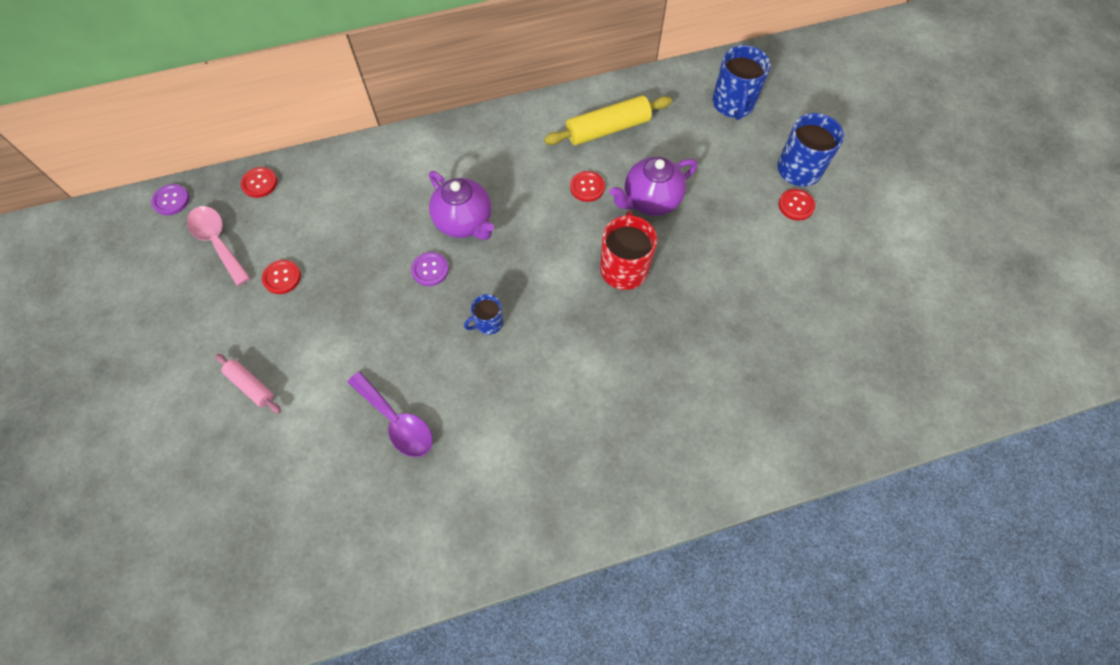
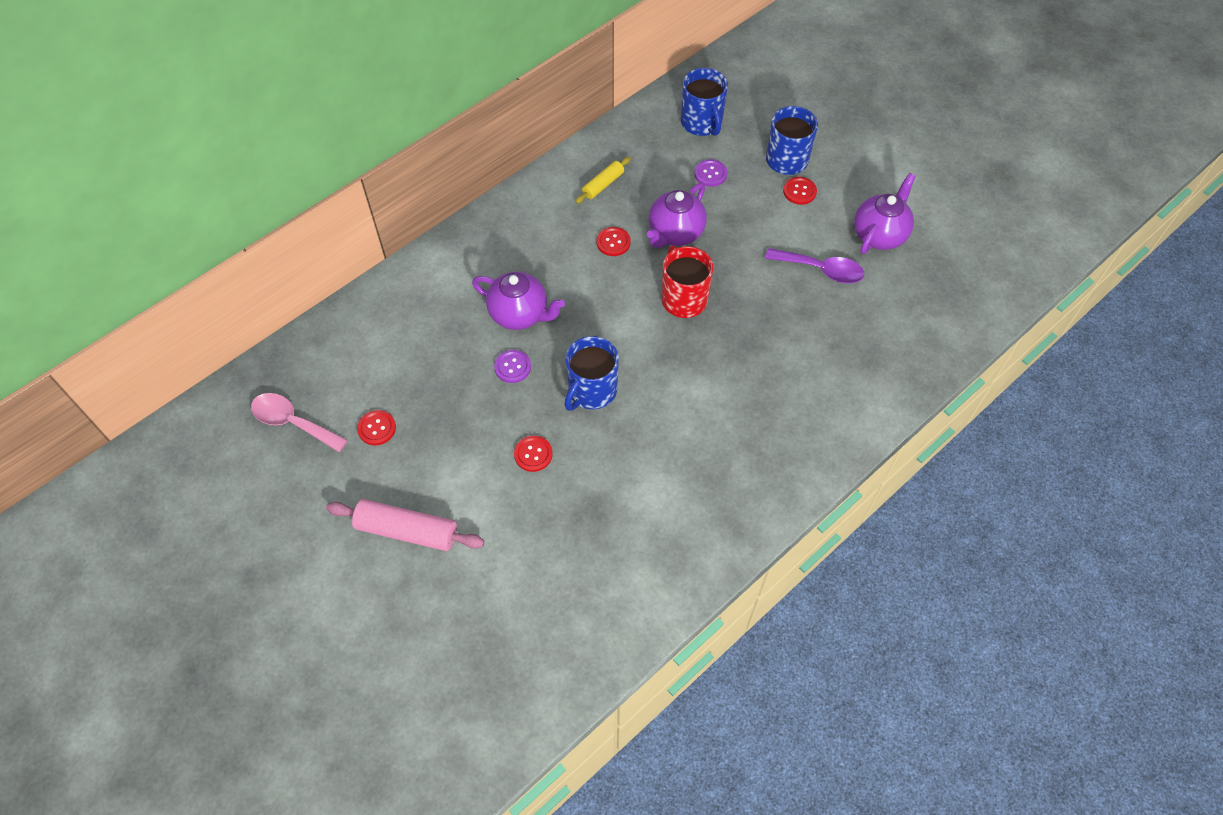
camera: 25 degrees left, 5 degrees down
(171, 200) = (219, 403): purple button -> purple button (710, 174)
(251, 386) = (407, 531): pink rolling pin -> pink rolling pin, size x1.72
(259, 183) = (299, 354): red button -> red button (533, 454)
(397, 421) = (559, 503): purple spoon -> purple spoon (821, 270)
(488, 323) = (591, 391): blue mug -> blue mug, size x1.80
(607, 129) = (603, 185): yellow rolling pin -> yellow rolling pin, size x0.58
(857, 280) = (879, 234): none -> purple teapot

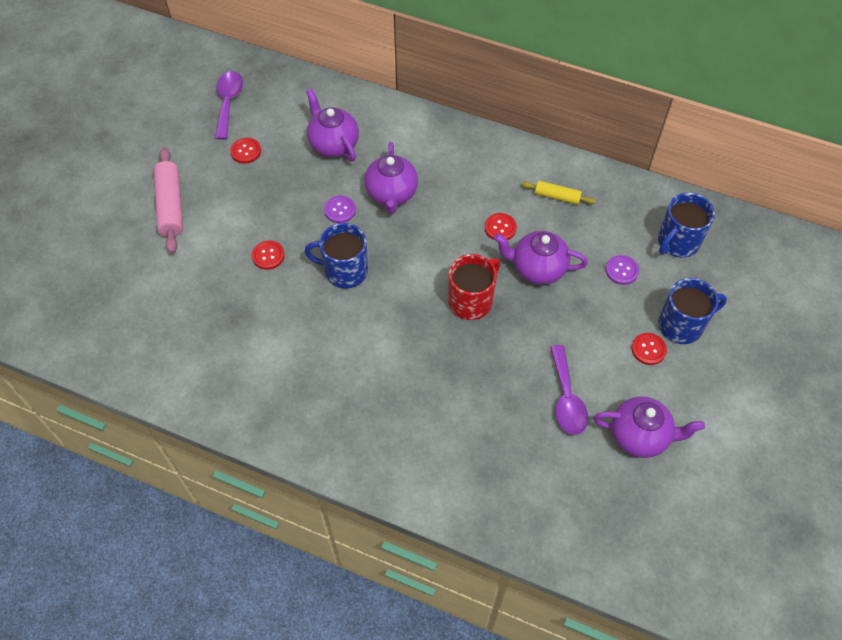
camera: 65 degrees right, 0 degrees up
(292, 422) = (228, 102): pink spoon -> purple spoon
(421, 341) = (333, 144): none -> purple teapot

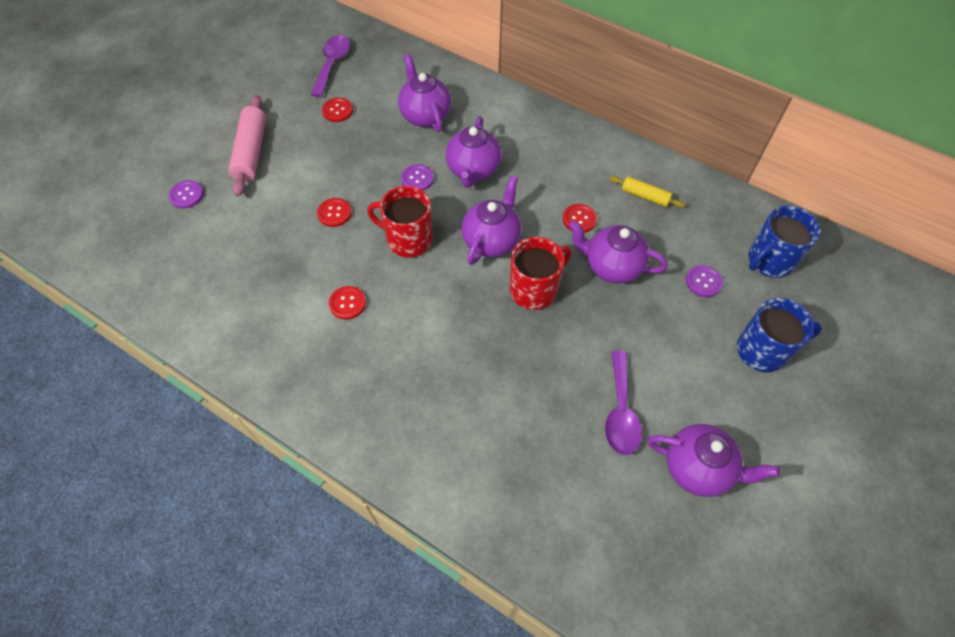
camera: 10 degrees right, 0 degrees up
(118, 259) = (186, 195): none -> purple button
(344, 271) = (408, 239): blue mug -> red mug
(423, 260) = (491, 240): none -> purple teapot
(648, 349) = (721, 371): red button -> red button (347, 303)

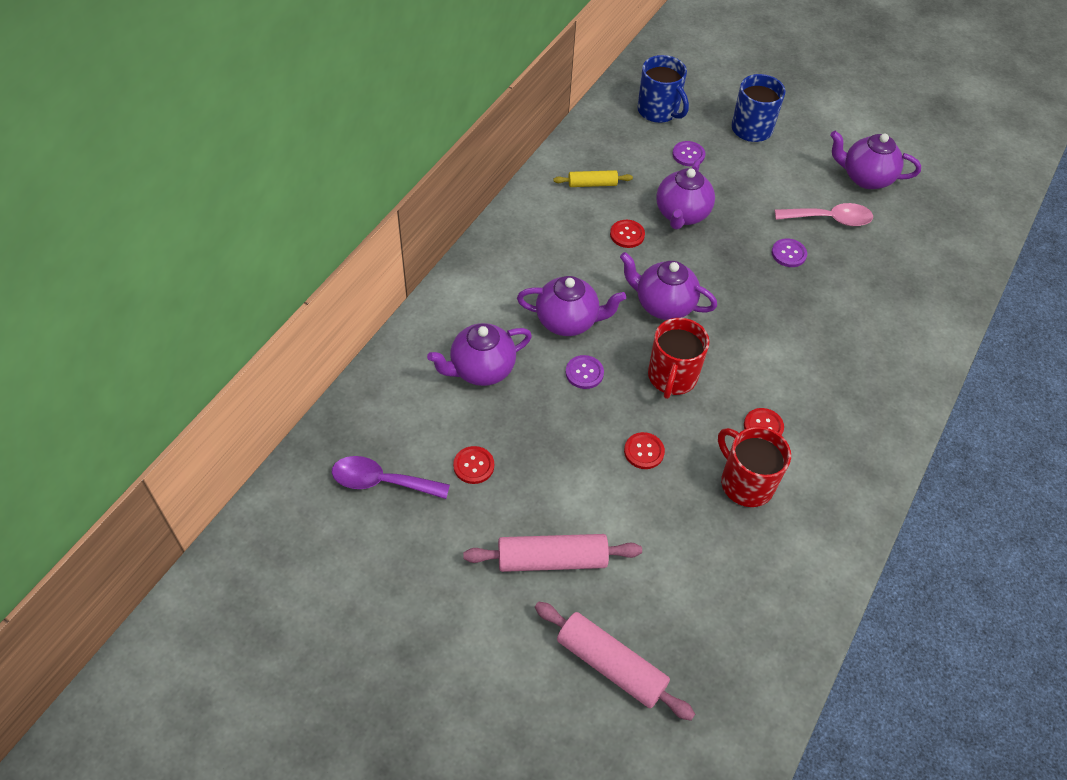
camera: 95 degrees left, 5 degrees down
(162, 181) = (611, 665): none -> pink rolling pin
(186, 195) = (633, 627): purple button -> purple button (788, 254)
(534, 289) = (718, 272): red mug -> red mug (746, 483)
(620, 412) = (830, 219): purple spoon -> pink spoon
(645, 196) = (592, 184): yellow rolling pin -> yellow rolling pin turned 60 degrees clockwise
(698, 468) = (865, 178): purple teapot -> purple teapot turned 90 degrees counterclockwise

